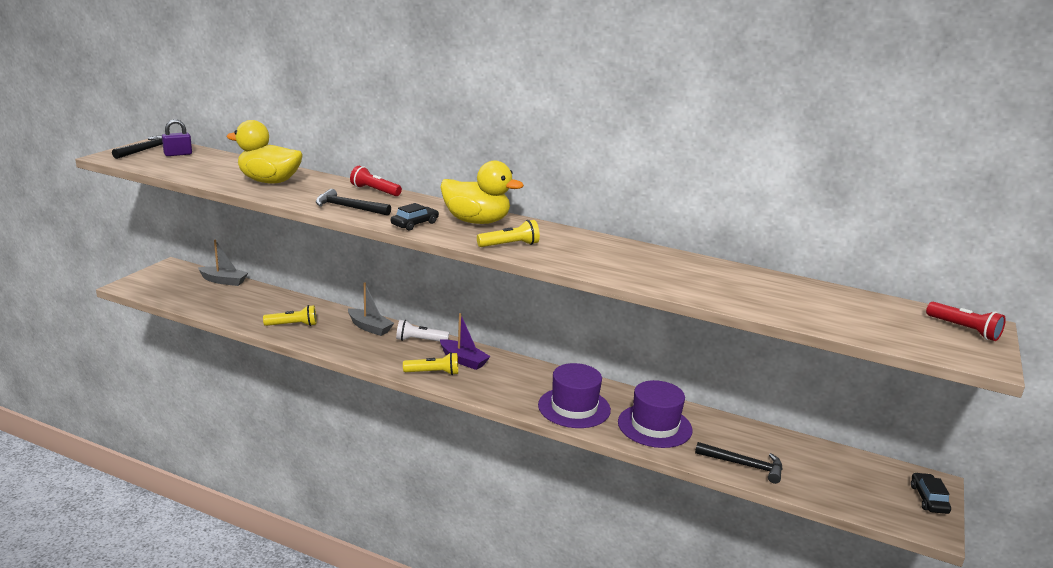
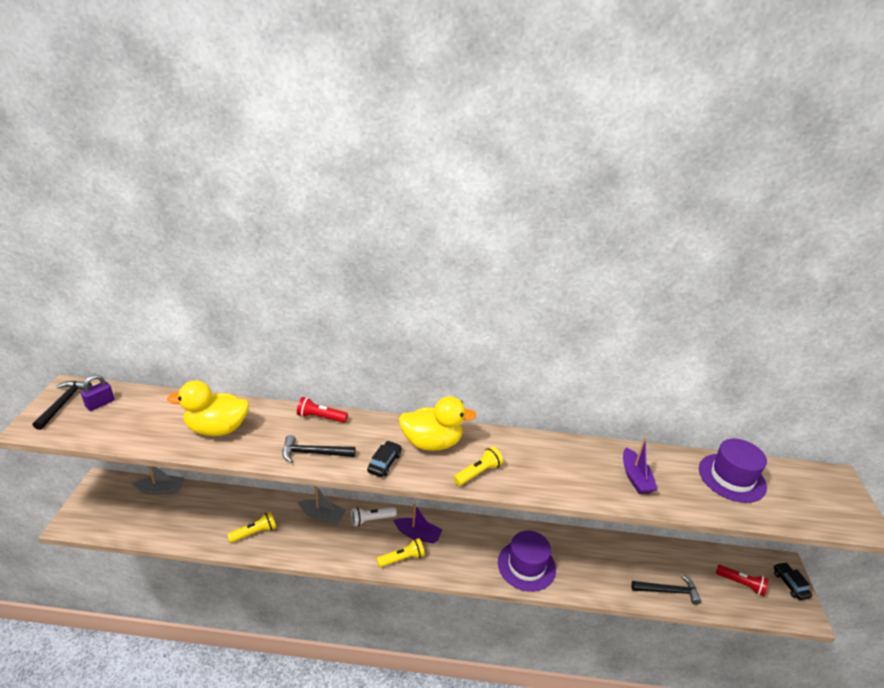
camera: 20 degrees left, 10 degrees up
(654, 426) = (591, 567): purple hat -> purple hat (732, 478)
(695, 278) = (635, 478): none -> purple boat
(964, 330) = (831, 488): red flashlight -> red flashlight (741, 584)

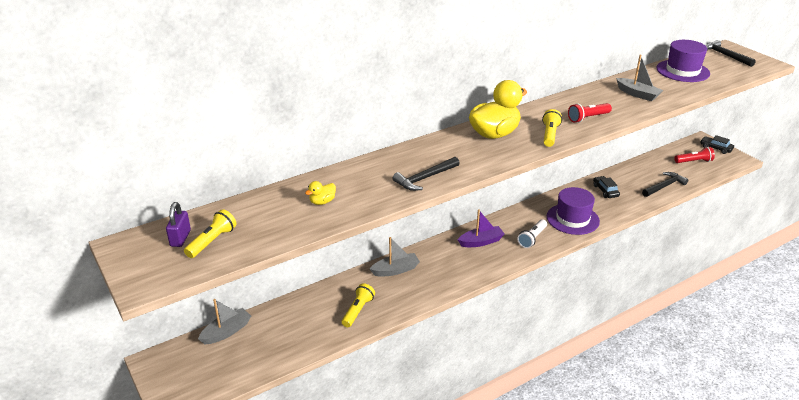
camera: 35 degrees left, 0 degrees up
(64, 403) = (141, 255): black hammer -> black hammer (725, 55)
(217, 429) = (322, 202): yellow duck -> yellow duck, size x0.43
(320, 417) = (391, 157): red flashlight -> red flashlight (588, 118)
(371, 519) = (436, 252): white flashlight -> white flashlight (532, 238)
(384, 463) = (483, 159): black car -> black car (605, 191)
(402, 558) = (490, 261): yellow flashlight -> yellow flashlight (212, 241)
(635, 478) = (637, 94): purple boat -> grey boat

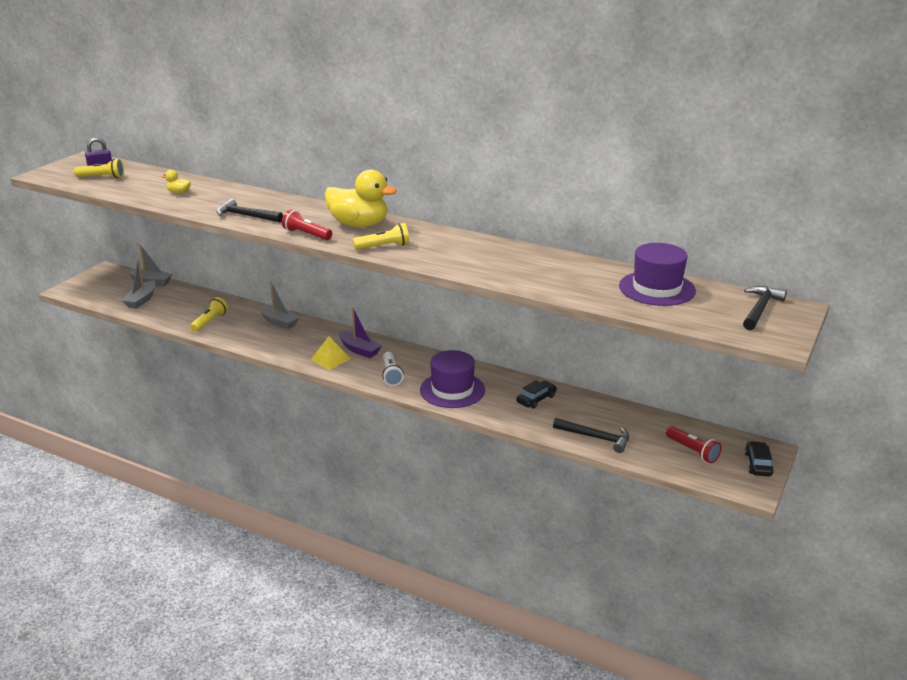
camera: 60 degrees right, 5 degrees down
(358, 311) = (210, 321): yellow flashlight -> yellow flashlight turned 60 degrees counterclockwise
(486, 260) = (330, 359): none -> yellow pyramid
(532, 238) = (391, 375): white flashlight -> white flashlight turned 105 degrees counterclockwise
(588, 118) = (445, 257): red flashlight -> red flashlight (306, 234)
(637, 94) = (544, 272): grey boat -> grey boat (141, 300)

